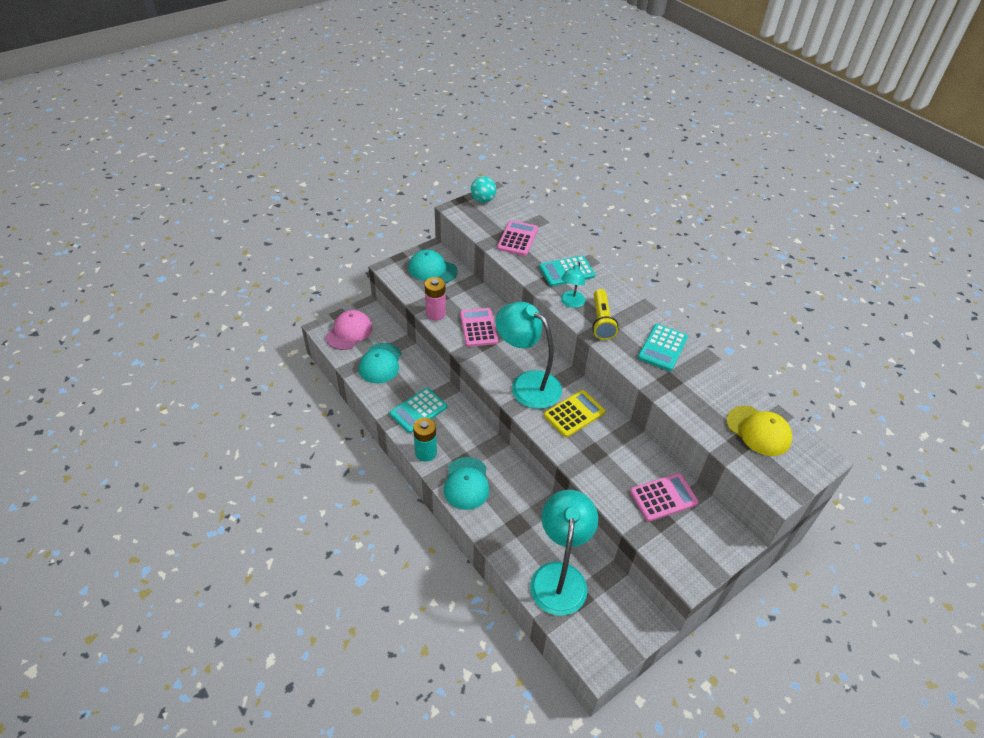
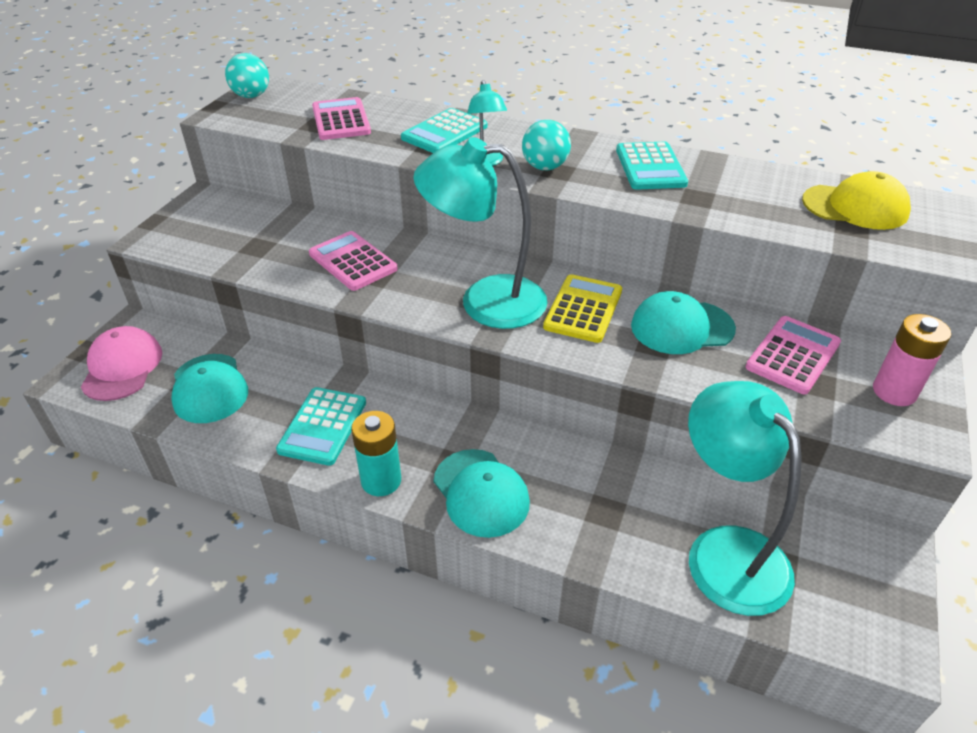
camera: 30 degrees left, 5 degrees down
(432, 269) = (221, 218): turquoise cap -> turquoise cap (681, 327)
(436, 313) = (270, 268): pink battery -> pink battery (894, 392)
(601, 321) = (545, 167): yellow flashlight -> turquoise ball

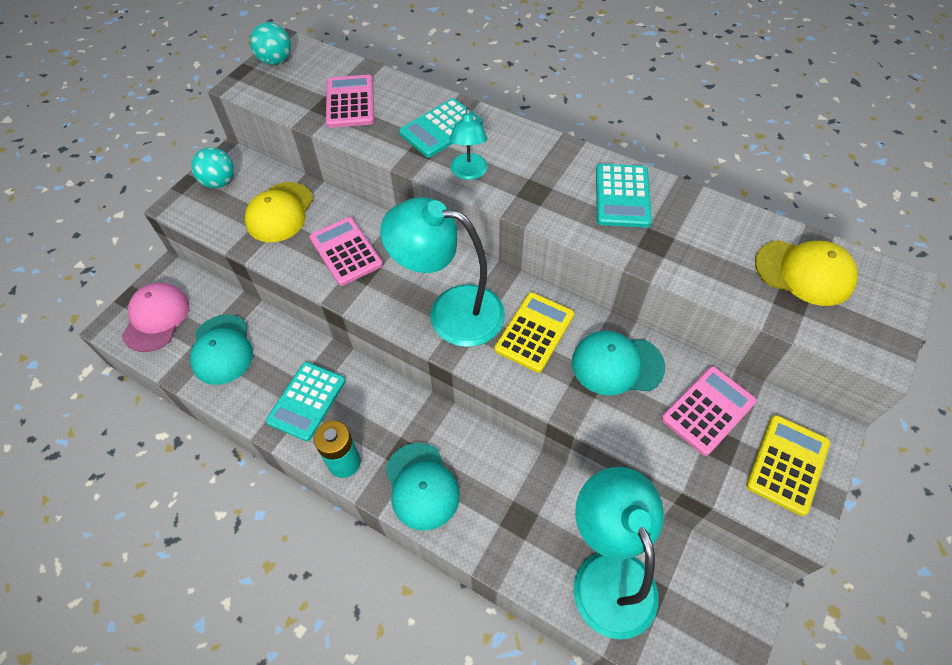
camera: 10 degrees right, 15 degrees up
(269, 236) = (280, 212): none -> yellow cap
(545, 167) = (523, 186): turquoise ball -> turquoise ball (219, 182)
(894, 392) = (787, 464): pink battery -> yellow calculator

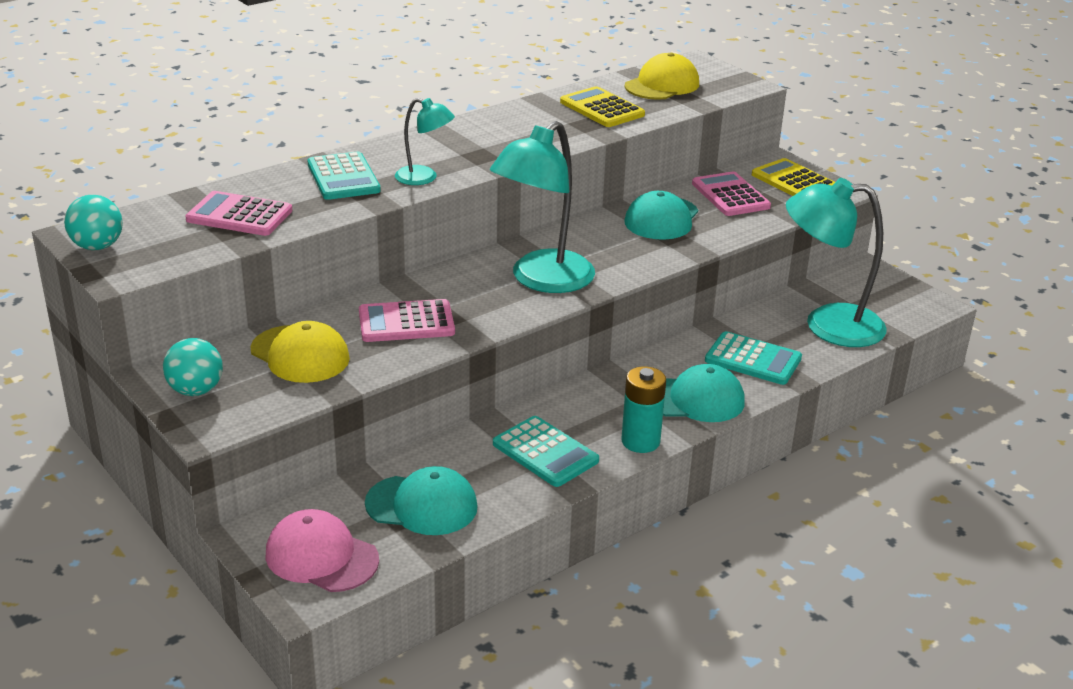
camera: 70 degrees left, 25 degrees down
(534, 332) = (599, 245): yellow calculator -> yellow calculator (602, 108)
(622, 196) = (522, 123): turquoise calculator -> turquoise calculator (753, 359)

